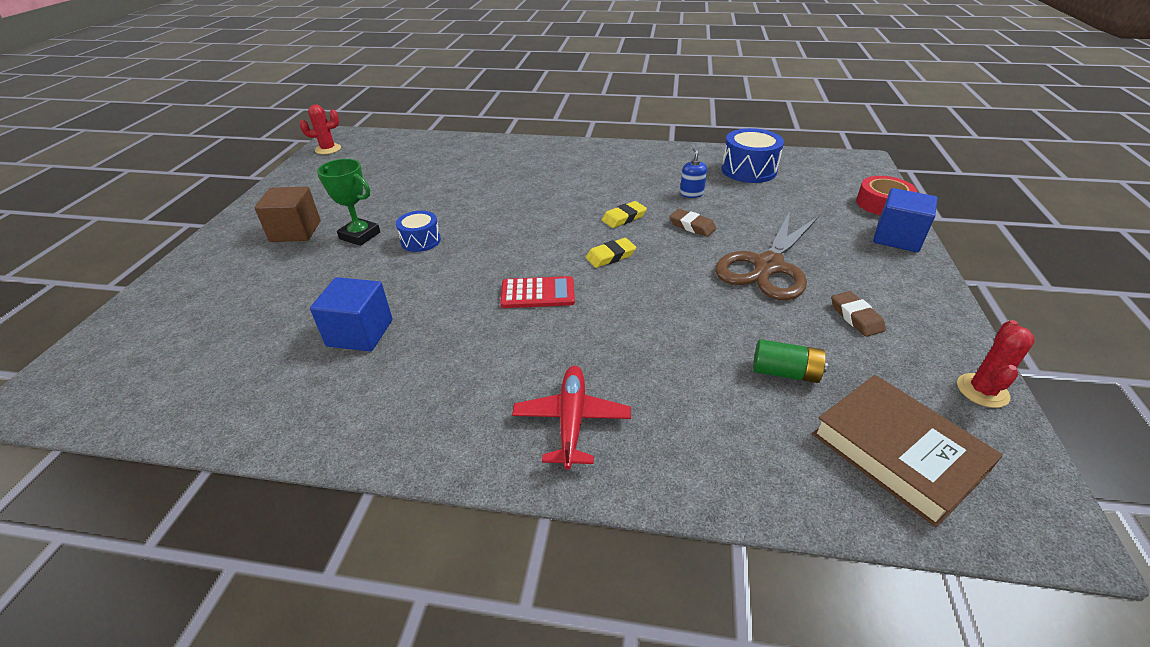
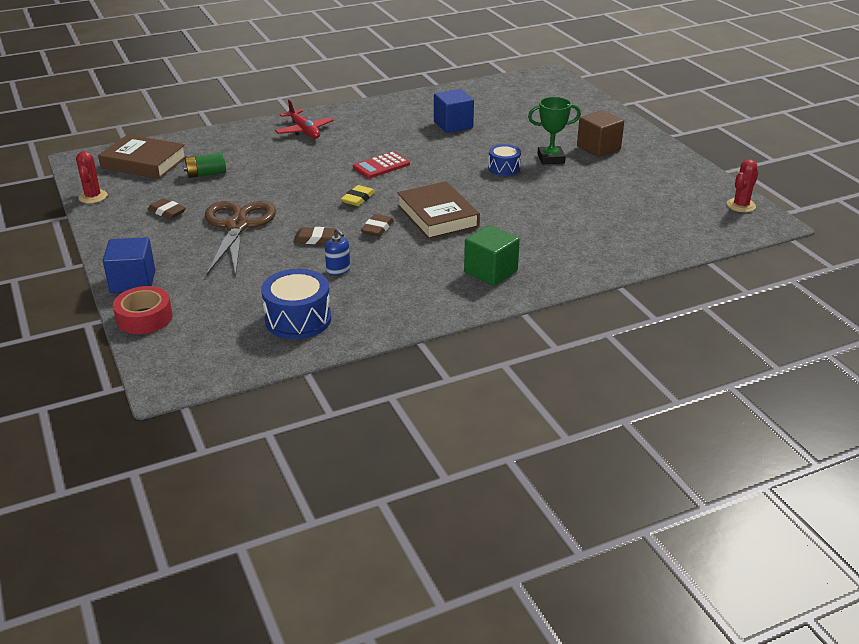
camera: 145 degrees right, 5 degrees down
(556, 212) = (437, 216): none -> brown book
(575, 160) = (490, 271): none -> green cube
(624, 218) = (377, 228): yellow eraser -> brown eraser

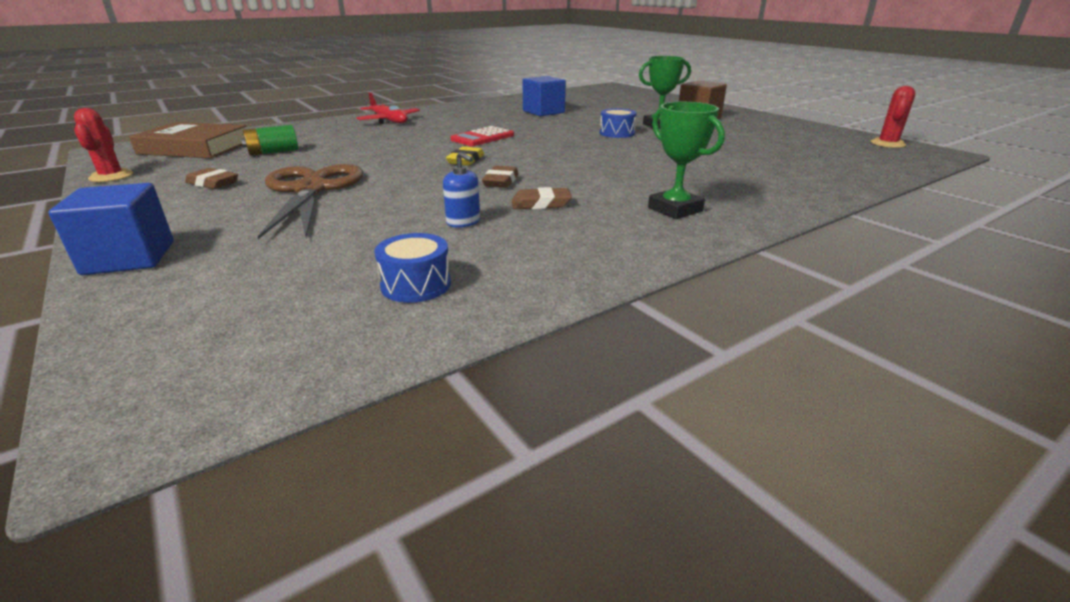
camera: 10 degrees left, 5 degrees down
(144, 318) = (129, 306): red tape -> none
(298, 319) = (416, 285): blue drum -> blue drum, size x0.61
(315, 239) = (421, 195): brown eraser -> brown eraser (541, 204)
(437, 216) = (569, 168): brown book -> none
(490, 271) = (675, 209): green cube -> green trophy

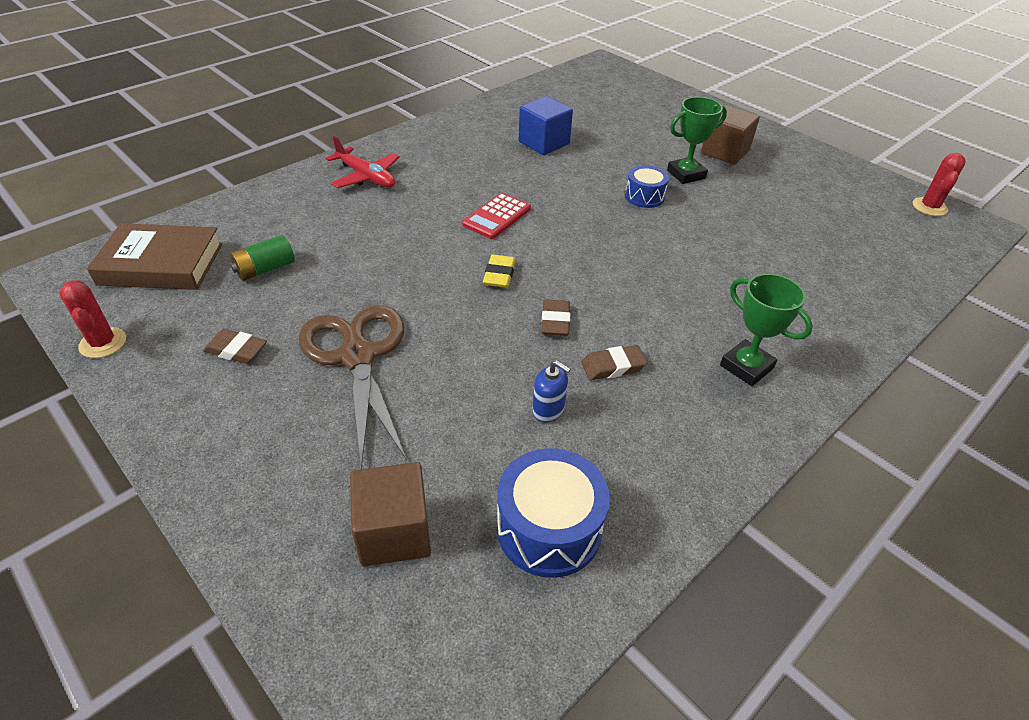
camera: 10 degrees left, 15 degrees up
(129, 258) = (241, 512): blue cube -> none
(259, 277) = (394, 532): none -> brown cube
(416, 285) = (549, 528): blue drum -> blue drum, size x1.63

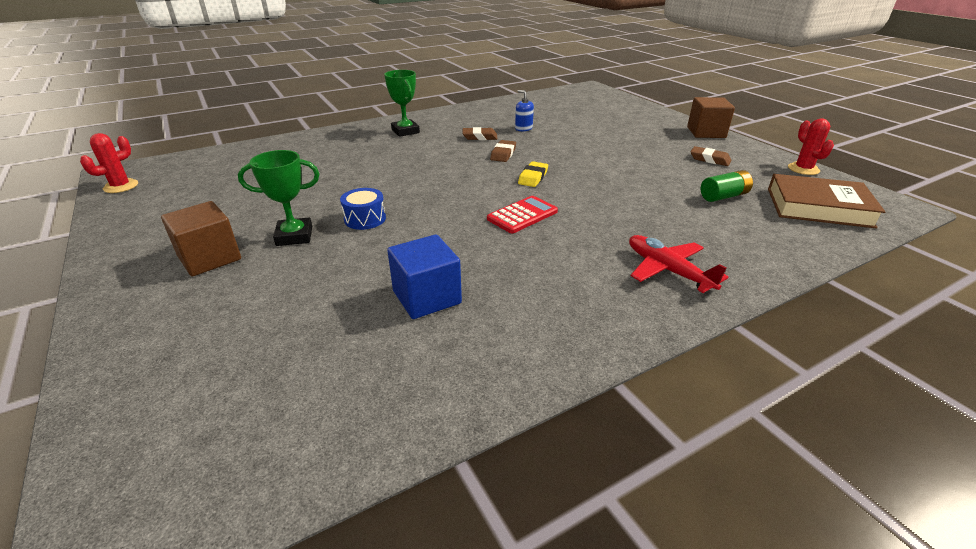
camera: 165 degrees left, 10 degrees down
(357, 357) = (631, 151): brown scissors -> none
(394, 532) = (600, 111): brown cube -> brown cube (706, 132)
(549, 528) = (536, 107): blue drum -> none

